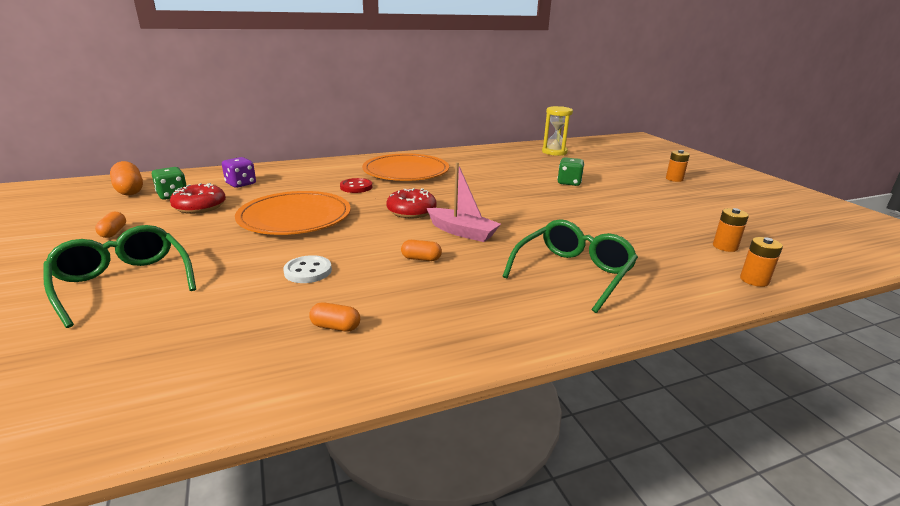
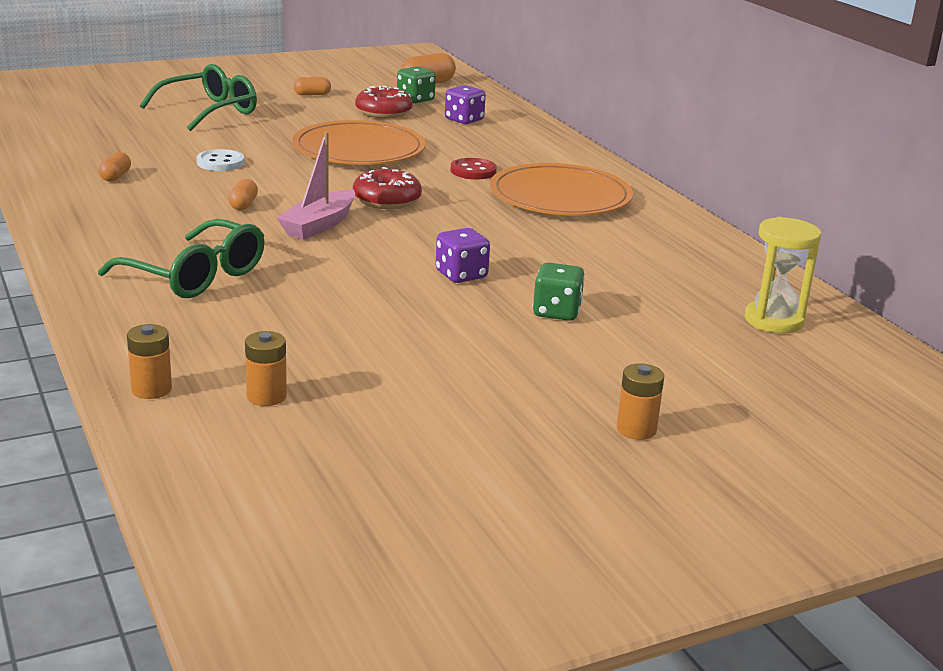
camera: 85 degrees right, 0 degrees up
(532, 198) = (461, 275): none -> purple dice

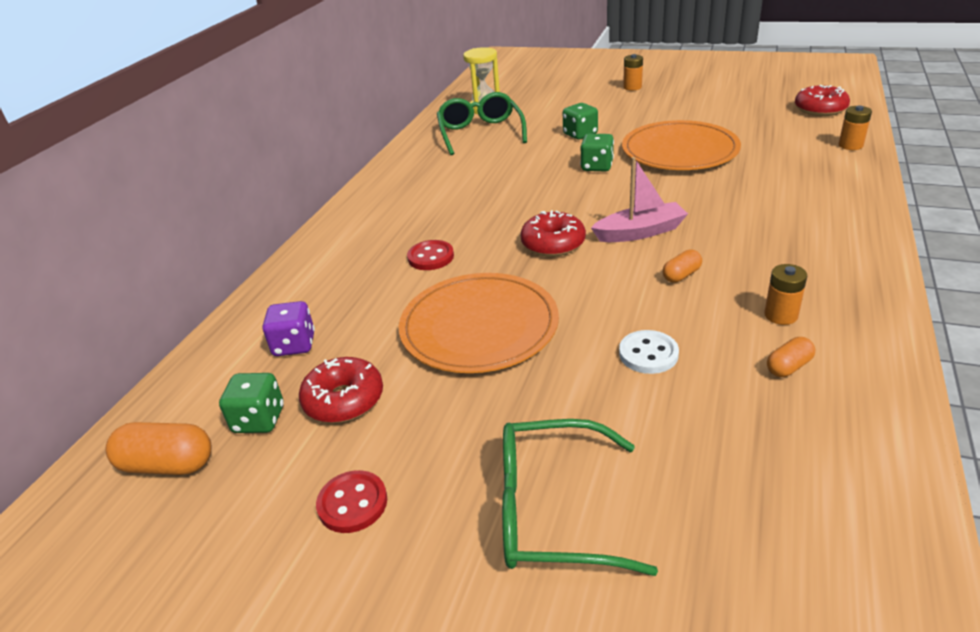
camera: 130 degrees left, 10 degrees up
(195, 276) = (779, 210): green glasses -> green glasses (480, 133)
(242, 461) = (820, 109): none -> red donut
(266, 396) = (788, 130): orange battery -> orange battery (781, 315)
(312, 94) = (352, 503): orange capsule -> red button
(461, 275) = (597, 166): purple dice -> green dice
(560, 196) = (421, 209): orange plate -> orange plate (679, 150)

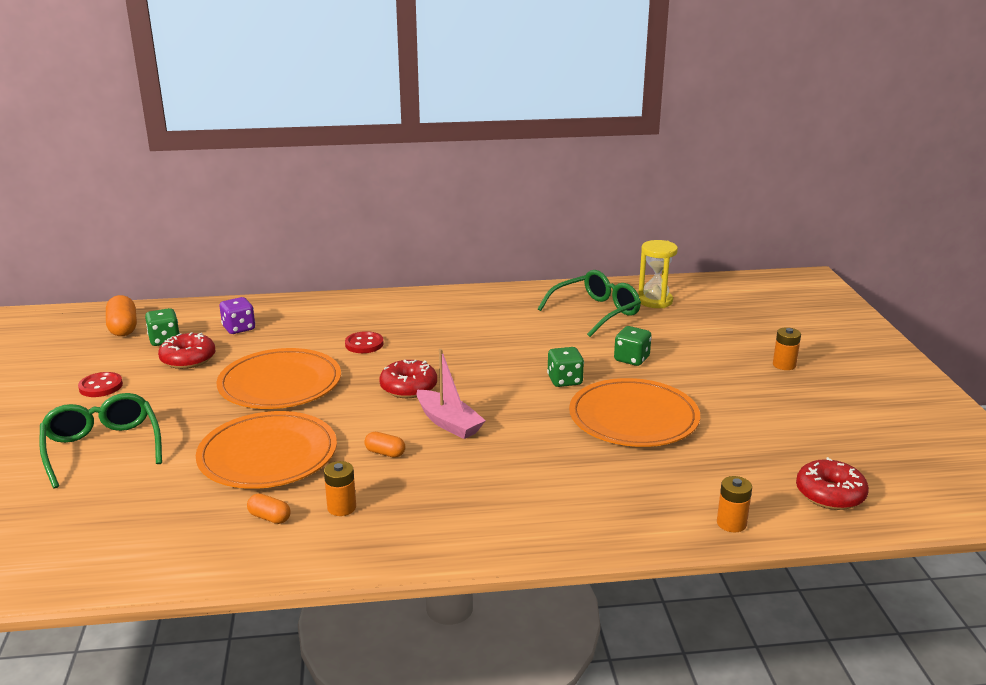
camera: 60 degrees right, 10 degrees down
(648, 354) = (268, 455): white button -> orange plate

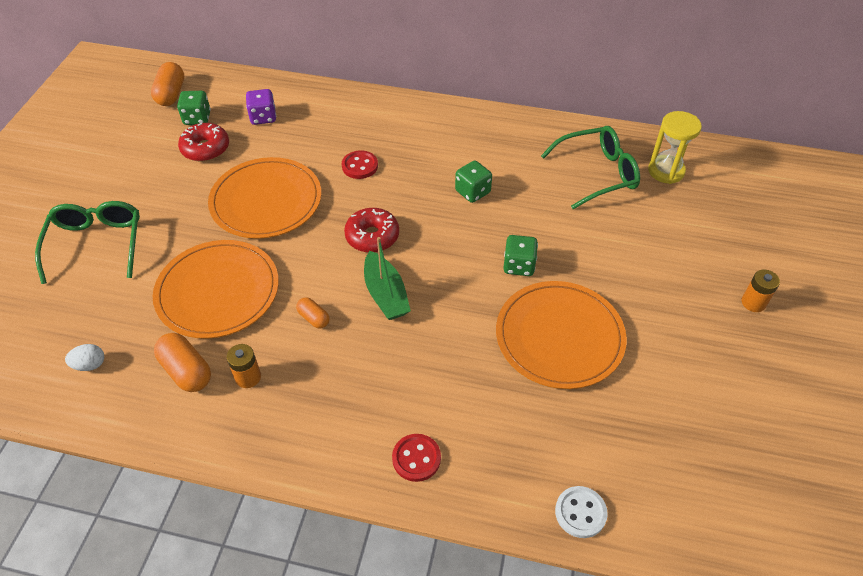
camera: 20 degrees right, 25 degrees up
(101, 386) = (125, 166): red button -> red button (416, 458)
(151, 537) = (90, 365): none -> white egg
(269, 517) = (187, 371): orange capsule -> orange capsule, size x1.72
(448, 423) = (385, 294): pink boat -> green boat
(631, 359) = (599, 252): green dice -> green dice (472, 192)
(731, 523) = (580, 513): orange battery -> white button
(830, 494) = (700, 505): red donut -> none

